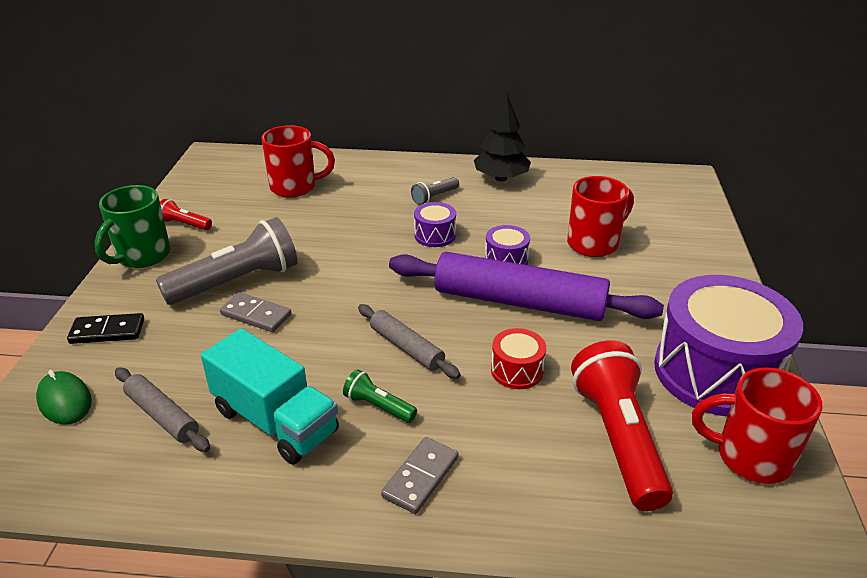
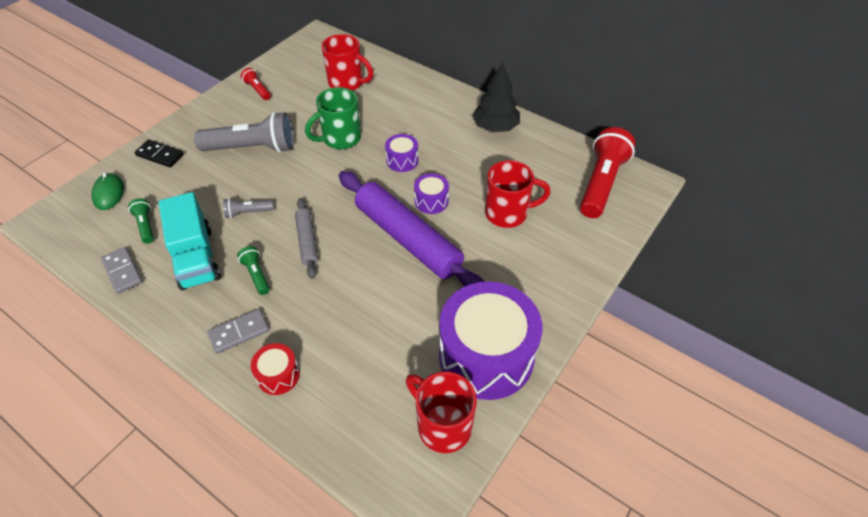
camera: 30 degrees right, 15 degrees up
(142, 256) = (216, 106): green mug -> green mug (340, 139)
(162, 415) = (145, 225): grey rolling pin -> green flashlight
(256, 315) = (243, 178): grey domino -> grey domino (123, 271)
(434, 197) = (431, 127): grey flashlight -> grey flashlight (248, 213)
(517, 370) = (357, 290): red drum -> red drum (278, 375)
(617, 438) = (372, 368): red flashlight -> red flashlight (601, 183)

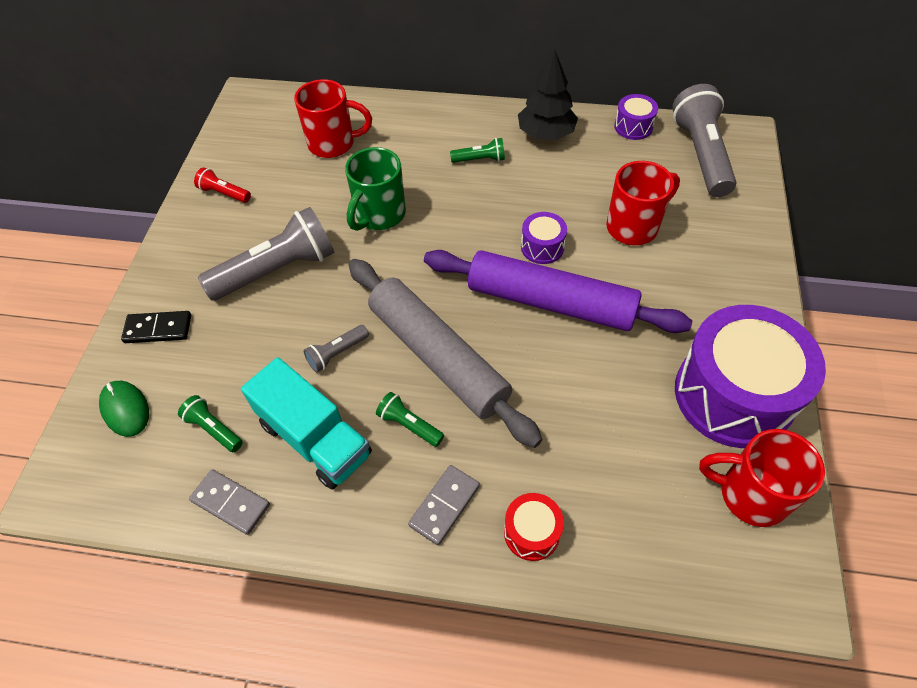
camera: 25 degrees left, 5 degrees up
(307, 241) = (438, 356): grey rolling pin -> grey rolling pin, size x2.02
(402, 160) = (472, 213): purple drum -> purple drum (633, 127)
(435, 128) = (480, 159): none -> green flashlight
(601, 183) = (700, 154): red flashlight -> grey flashlight

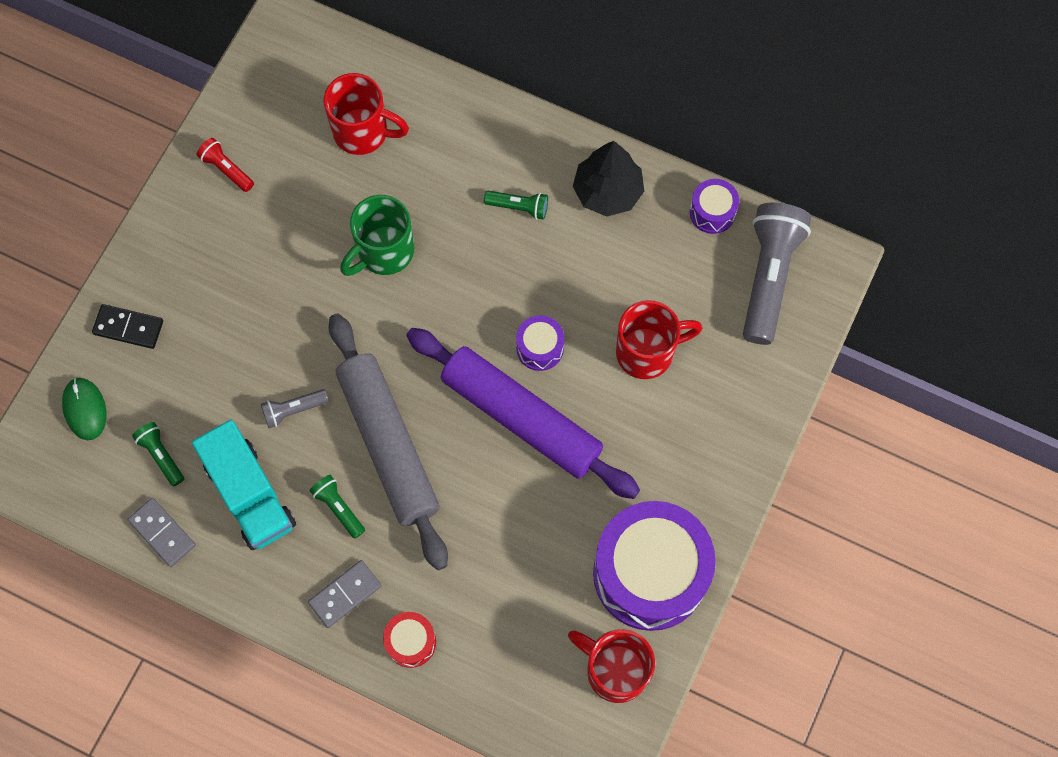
camera: 15 degrees right, 15 degrees up
(277, 270) = (260, 291): grey flashlight -> none

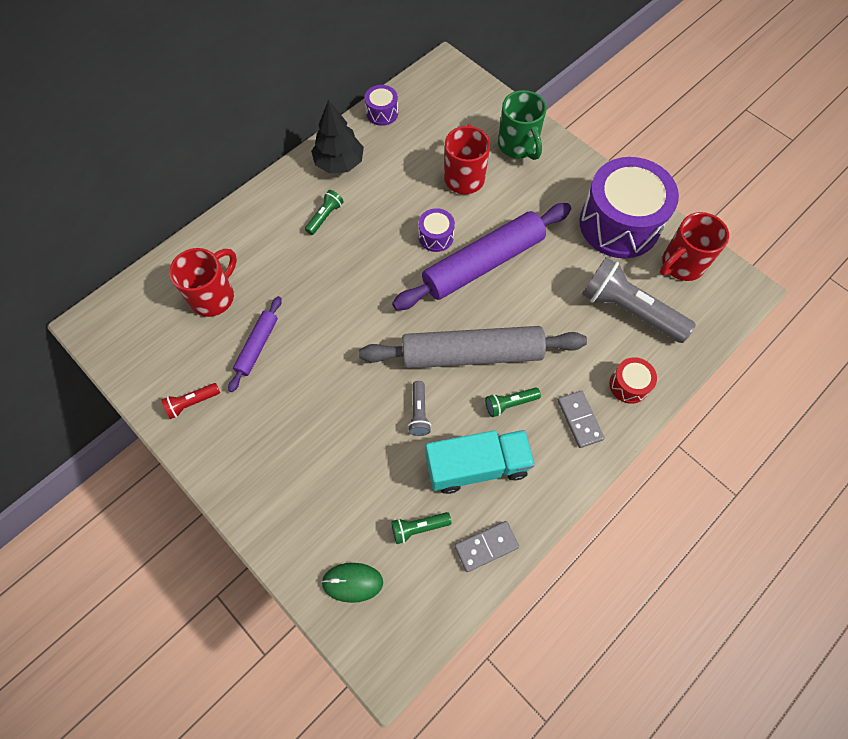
camera: 70 degrees left, 5 degrees down
(128, 327) = (294, 522): black domino -> none
(316, 206) = (257, 346): none -> purple rolling pin
(383, 252) = (318, 311): green mug -> green mug (518, 146)
(768, 277) = (440, 99): grey flashlight -> grey flashlight (628, 310)

